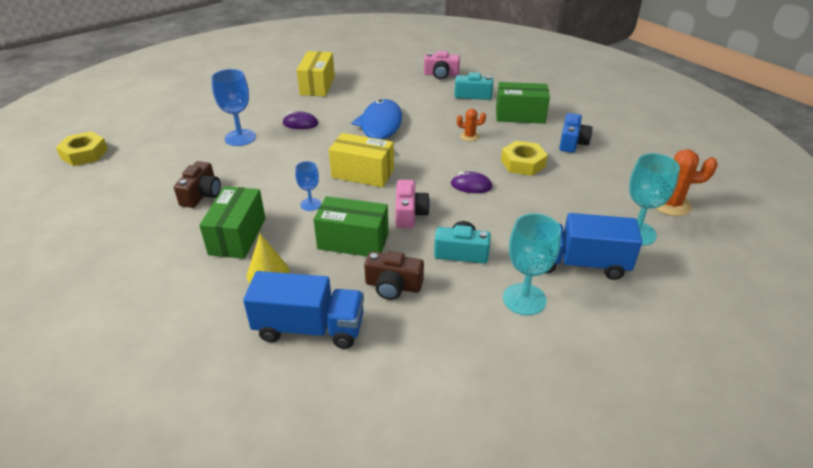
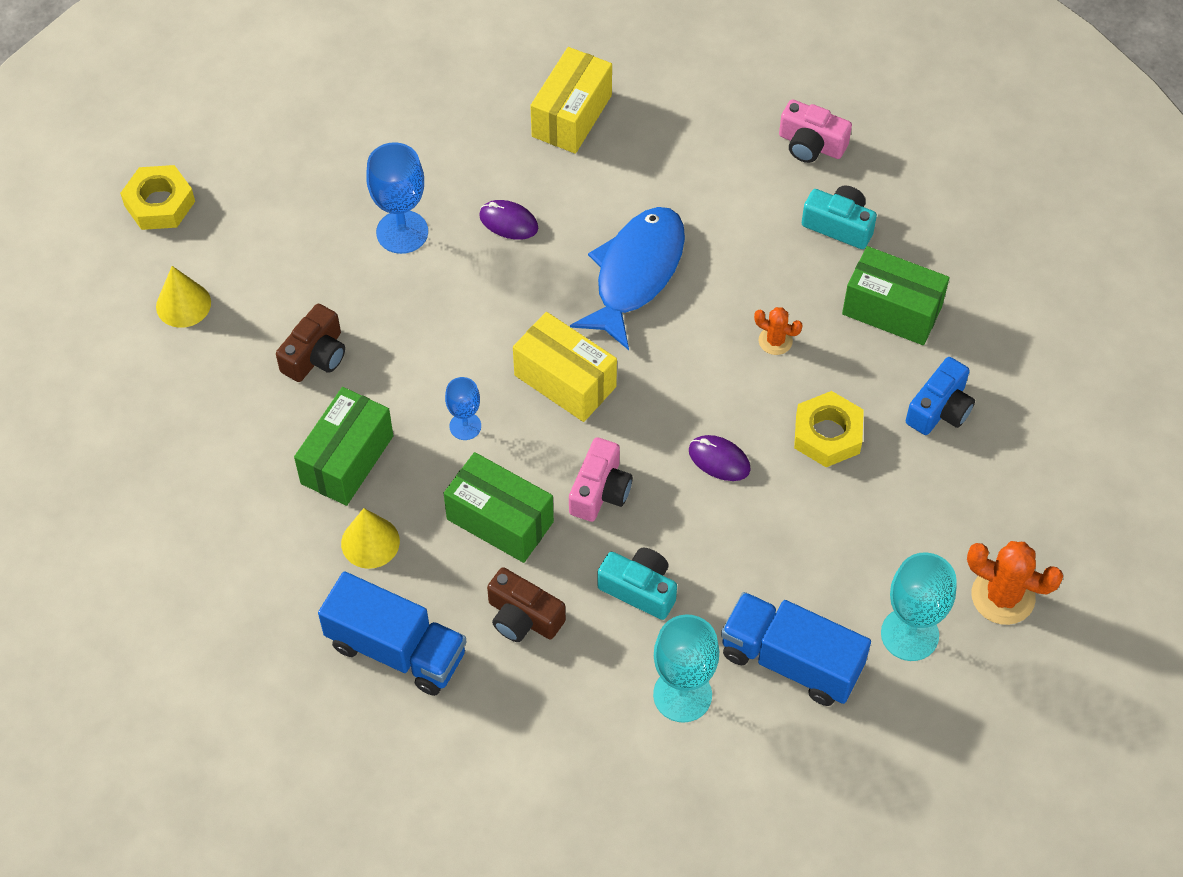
camera: 20 degrees right, 20 degrees up
(106, 190) = (183, 304): none -> yellow cone

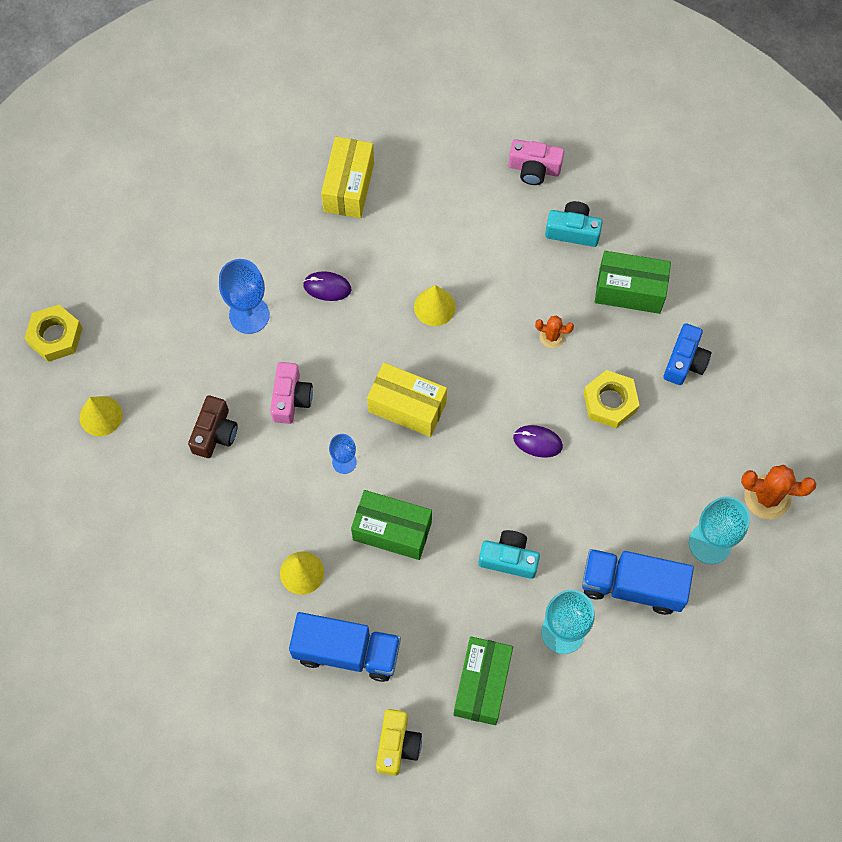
camera: 15 degrees left, 10 degrees up
(347, 460) = (264, 511): green box -> green box (482, 685)
(425, 778) = (397, 745): none -> yellow camera
(523, 617) = (431, 602): brown camera -> none
(600, 491) = (458, 488): pink camera -> pink camera (291, 398)
(636, 274) = (434, 307): blue fish -> yellow cone

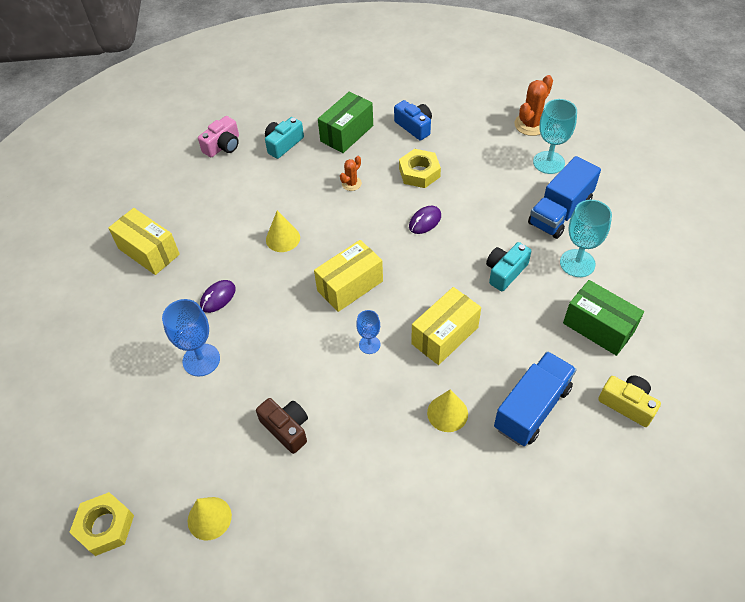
camera: 60 degrees left, 15 degrees down
(291, 398) = (293, 359): pink camera -> none
(392, 531) = (444, 335): green box -> yellow box

